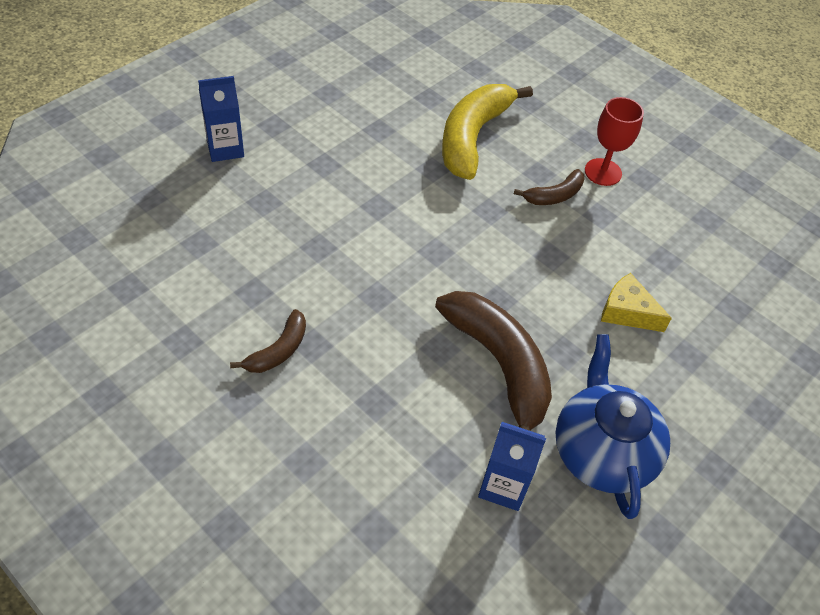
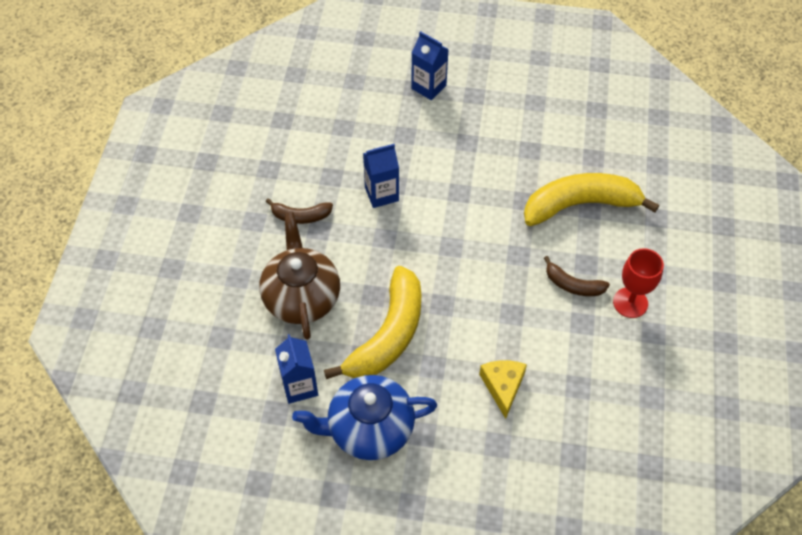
camera: 60 degrees right, 5 degrees up
(319, 265) = (381, 194): none -> blue carton
(387, 414) = (301, 297): none -> brown teapot
(499, 366) = (388, 335): brown banana -> yellow banana
(602, 452) = (369, 429): blue teapot -> blue teapot turned 150 degrees counterclockwise

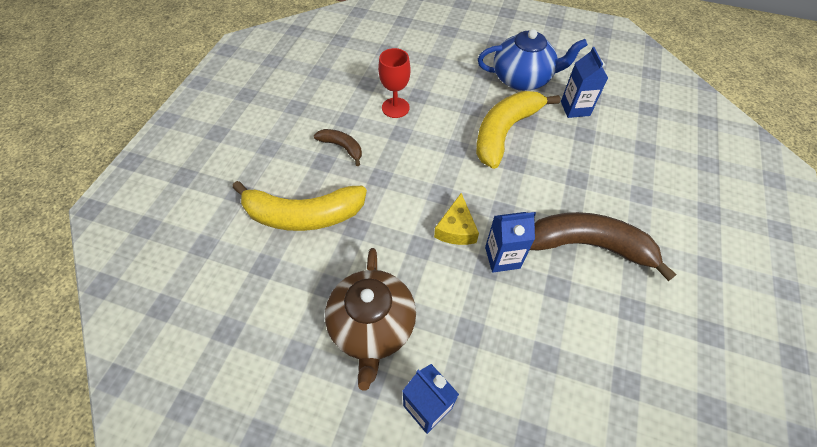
camera: 170 degrees left, 0 degrees up
(300, 216) = (588, 246): brown banana -> brown banana, size x2.00
(301, 297) = (579, 170): brown teapot -> brown teapot (372, 326)
(503, 386) = (422, 90): yellow cheese -> yellow cheese (456, 229)
(630, 302) = (302, 128): red goblet -> red goblet (395, 108)

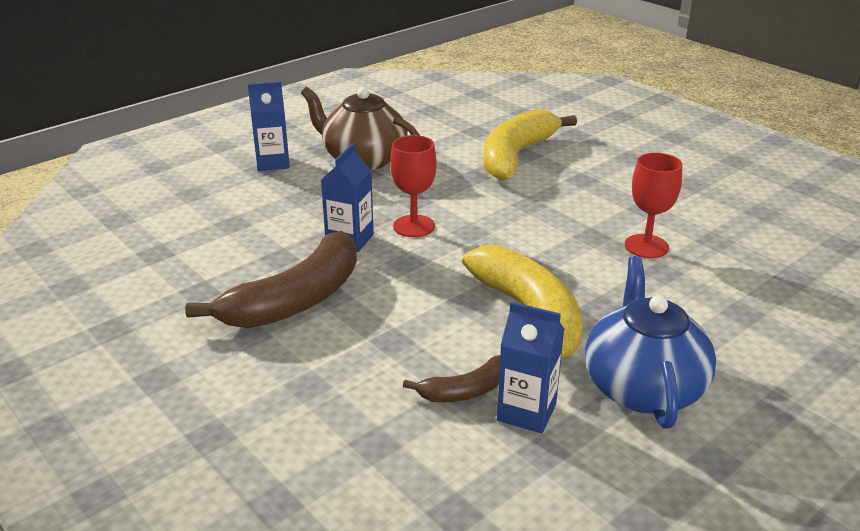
camera: 120 degrees right, 25 degrees down
(342, 147) = (597, 195): brown banana -> brown banana (465, 391)
(456, 229) = (414, 226): yellow cheese -> red goblet
(522, 79) = (642, 387): blue teapot -> blue teapot turned 150 degrees clockwise

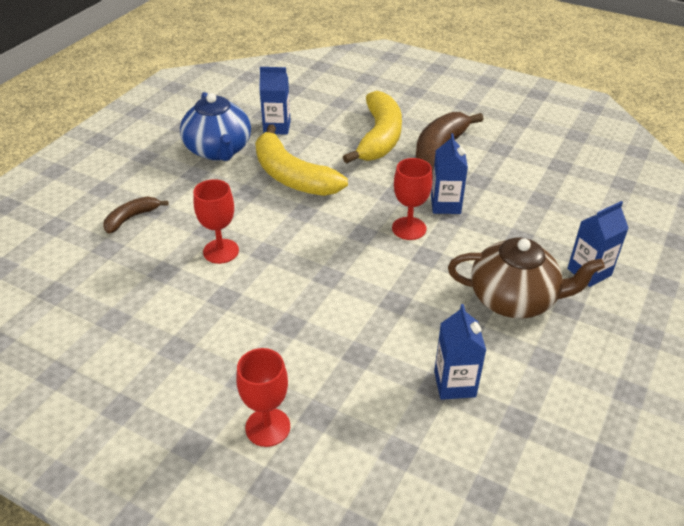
camera: 160 degrees right, 10 degrees up
(460, 129) = (454, 384): none -> blue carton
(465, 391) = (311, 130): brown banana -> brown banana (131, 218)
(516, 156) = (368, 347): yellow banana -> yellow banana (379, 137)
(615, 135) = (267, 427): none -> red goblet

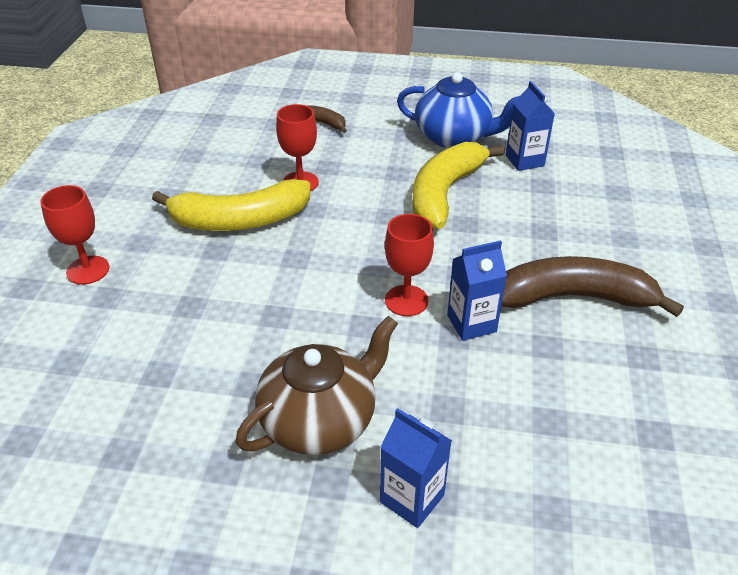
camera: 70 degrees right, 0 degrees up
(219, 150) = (454, 137): blue teapot -> blue teapot turned 120 degrees counterclockwise
(379, 137) = (570, 238): yellow banana -> yellow banana (240, 220)
(454, 384) = (165, 388): blue carton -> none
(514, 299) = (320, 420): brown teapot -> brown teapot turned 120 degrees counterclockwise

